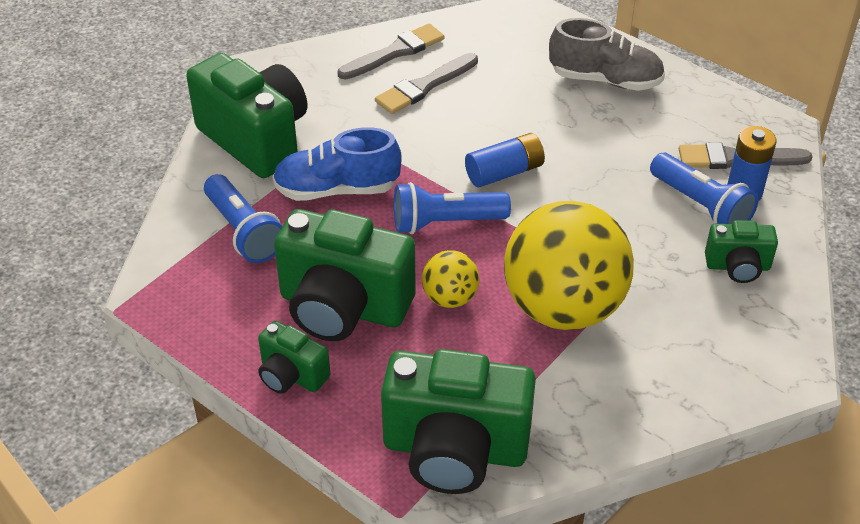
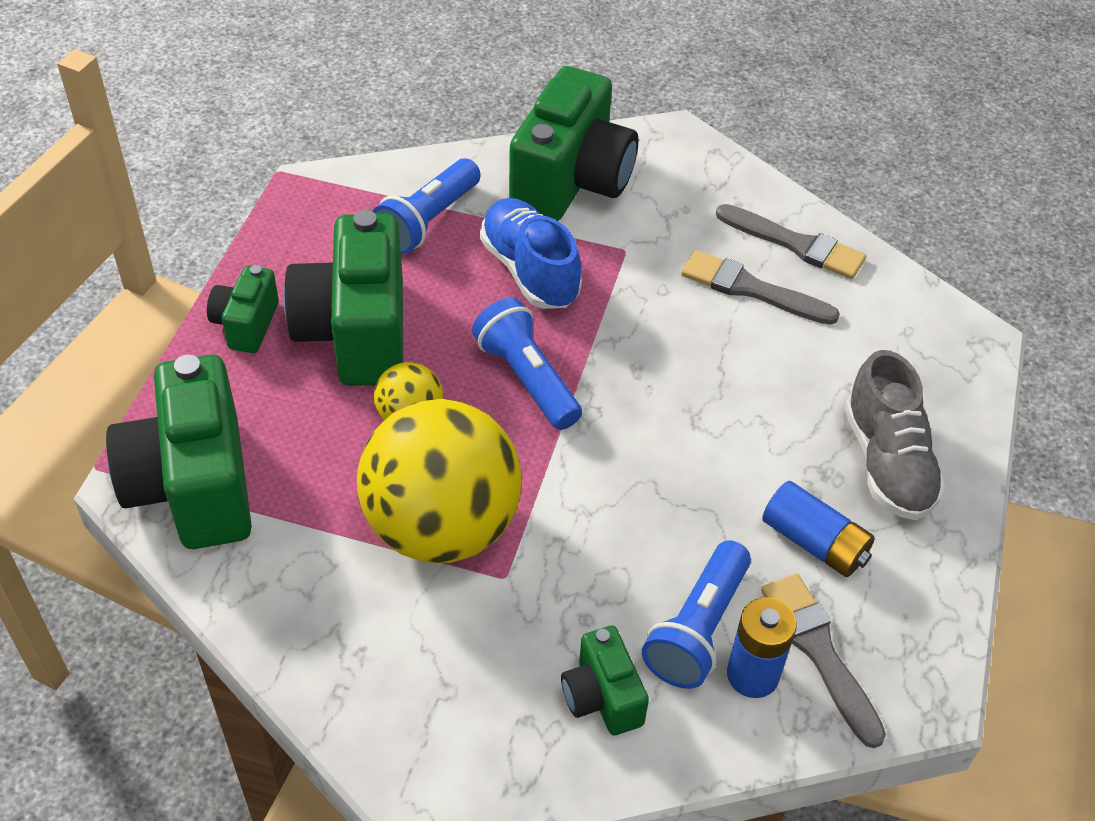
camera: 65 degrees right, 5 degrees up
(504, 172) = (643, 408): blue battery -> blue battery (814, 542)

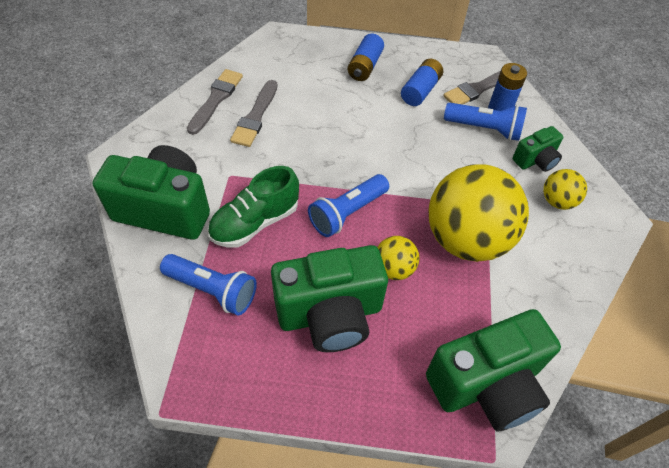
camera: 100 degrees left, 5 degrees up
(246, 324) = (337, 391): green camera -> none
(494, 700) = (557, 201): none -> yellow ball
(530, 271) = (255, 222): blue shoe -> green shoe
(887, 462) = (365, 66): grey shoe -> blue battery

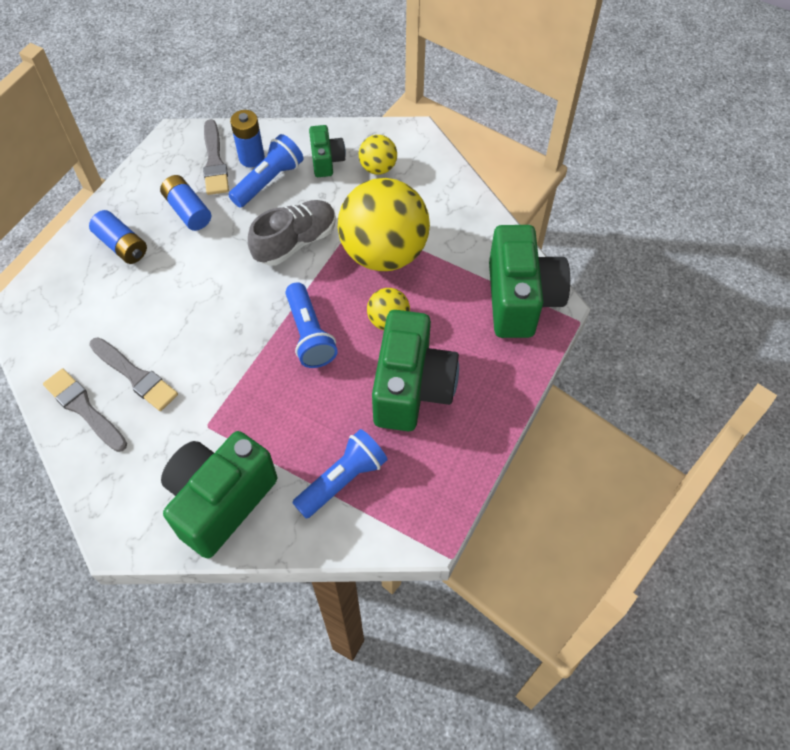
camera: 65 degrees left, 5 degrees up
(255, 222) = (281, 419): green shoe -> none
(435, 169) = (295, 242): none -> grey shoe

